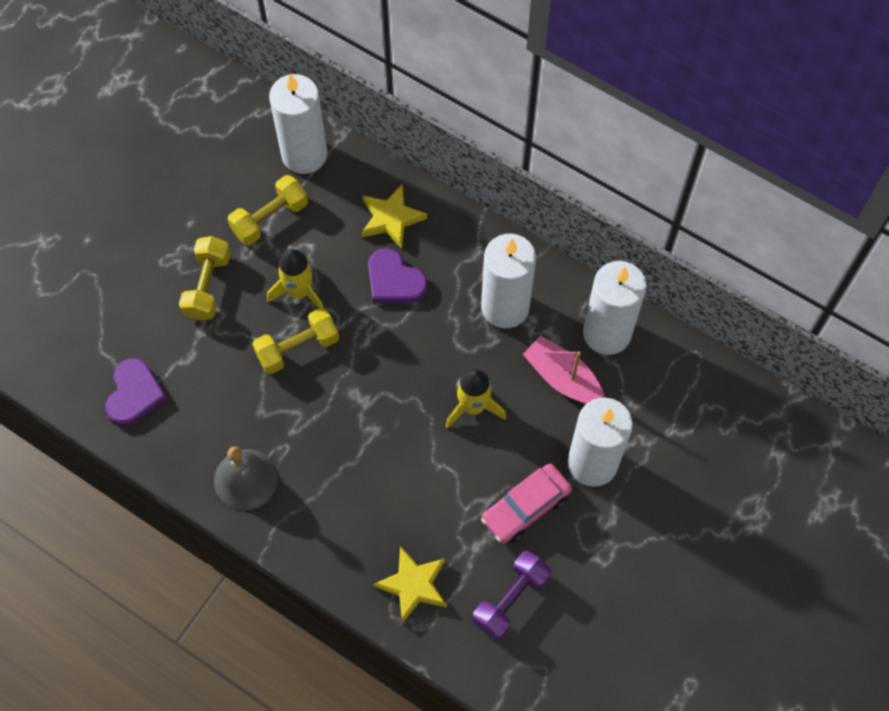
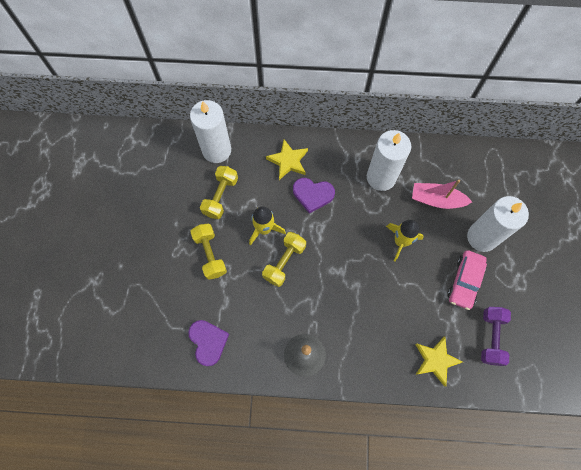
camera: 30 degrees left, 5 degrees up
(607, 333) = (442, 163): white candle -> none

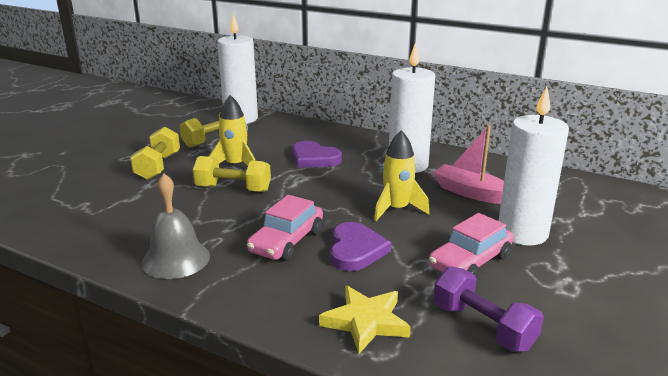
camera: 25 degrees right, 45 degrees down
(208, 342) = (75, 217): purple heart -> purple heart (356, 250)
(284, 262) = (233, 189): yellow dumbbell -> yellow dumbbell turned 45 degrees clockwise
(288, 161) = (307, 136): yellow star -> none
(356, 308) = (287, 241): none -> pink car
(491, 337) = (483, 326): purple dumbbell -> purple dumbbell turned 75 degrees counterclockwise

